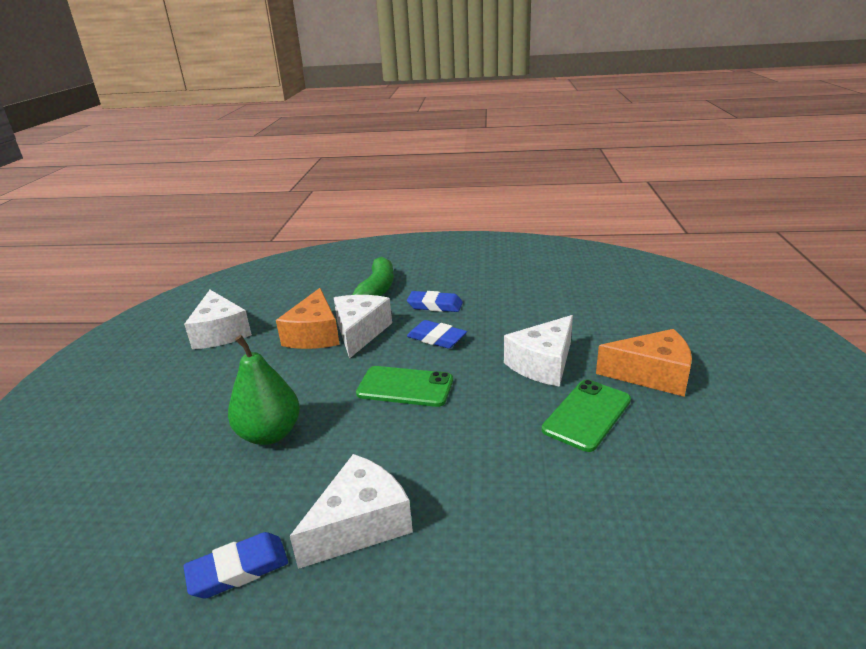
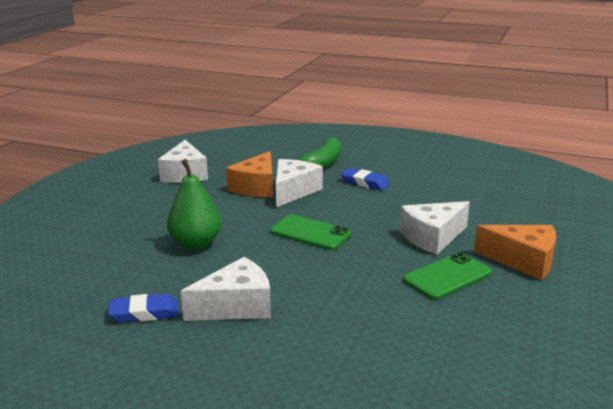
camera: 15 degrees right, 5 degrees down
(436, 338) = (353, 205): blue eraser -> none

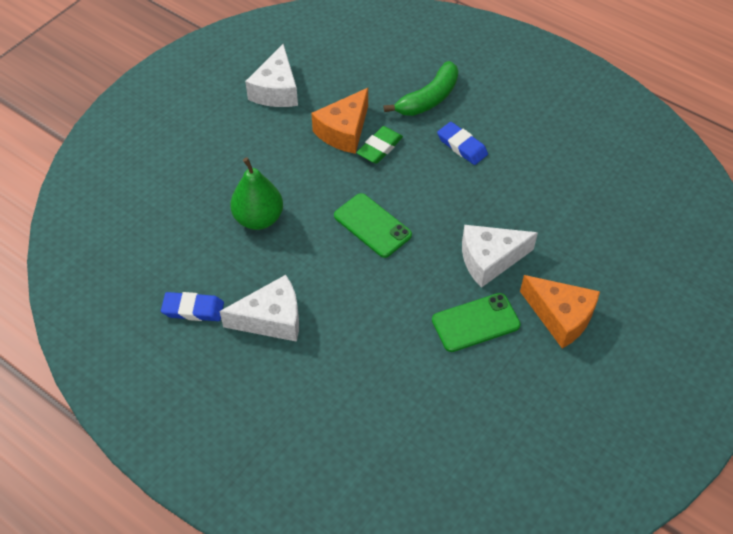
camera: 15 degrees right, 30 degrees up
(293, 191) = (380, 147): white cheese -> green eraser

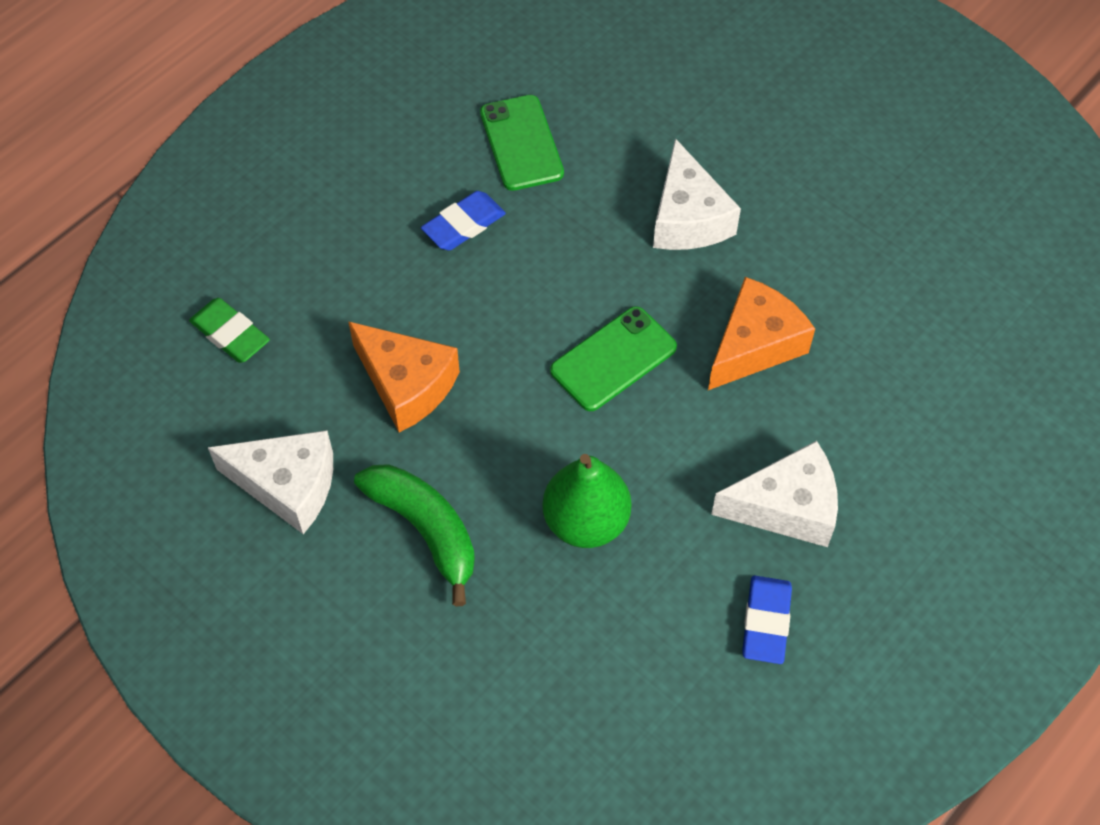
camera: 85 degrees left, 5 degrees up
(271, 319) = (786, 507): white cheese -> white cheese turned 90 degrees clockwise
(380, 147) = (451, 336): green eraser -> green eraser (230, 334)
(429, 99) = (352, 257): green banana -> green banana (425, 529)
(475, 322) = (795, 248): green phone -> green phone (521, 143)
(560, 317) = (787, 153): orange cheese -> orange cheese (754, 345)

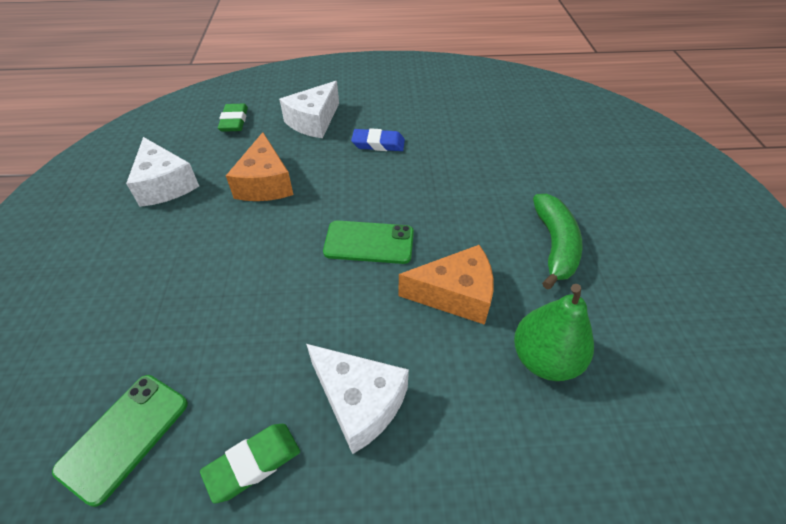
camera: 45 degrees right, 10 degrees down
(425, 529) = (181, 245): green banana -> green banana (554, 245)
(521, 143) = (447, 131): green phone -> green phone (124, 436)
(586, 521) = (247, 306): green pear -> green pear (544, 359)
(687, 218) = (493, 209): white cheese -> white cheese (314, 121)
(766, 622) = (253, 463): blue eraser -> green eraser

